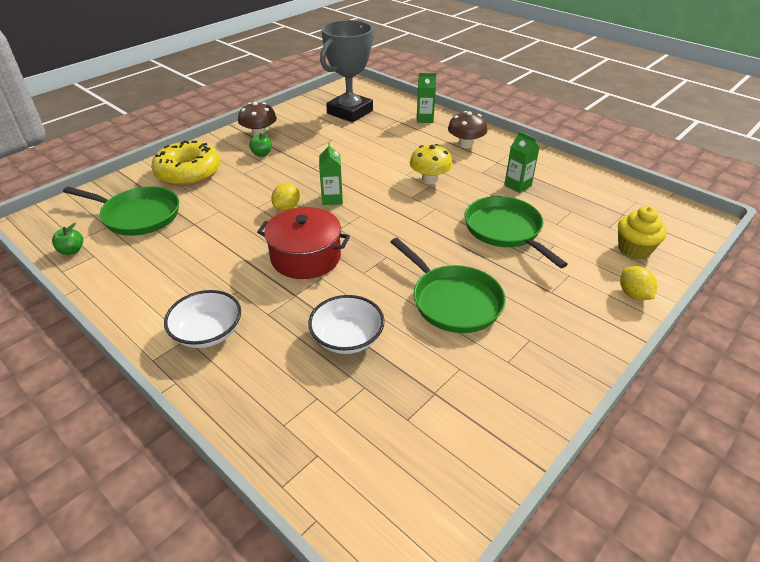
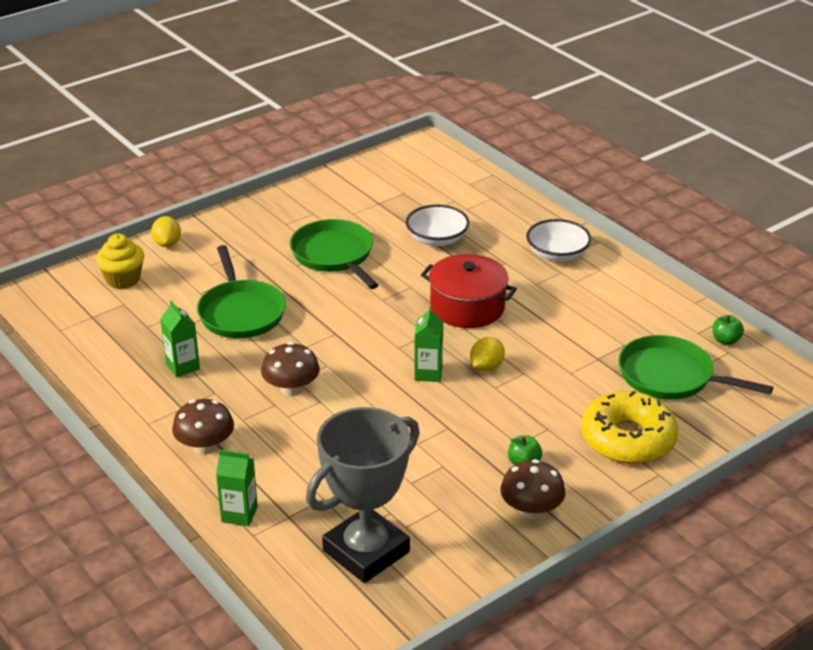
camera: 170 degrees left, 5 degrees down
(430, 179) = (291, 389): yellow mushroom -> brown mushroom

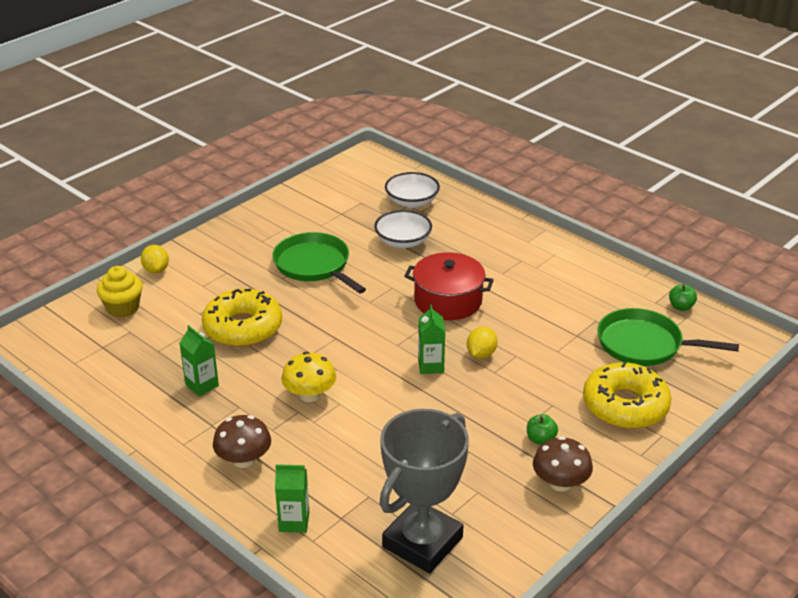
camera: 10 degrees left, 0 degrees up
(241, 312) = (243, 328): green pan -> yellow donut
(291, 389) = (309, 395): brown mushroom -> yellow mushroom
(557, 254) = (513, 245): white bowl -> white bowl (412, 202)

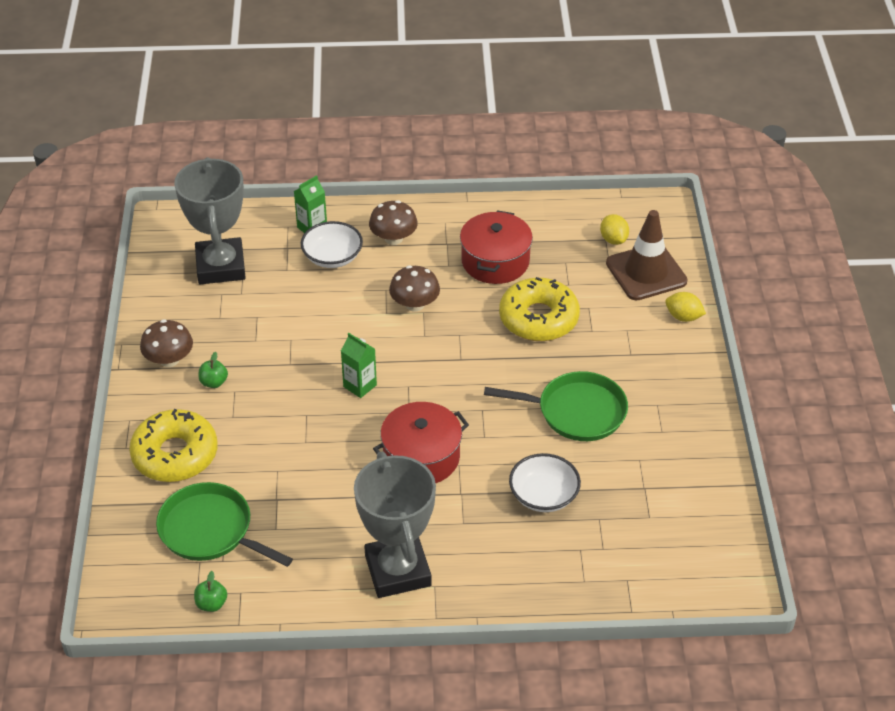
camera: 135 degrees right, 10 degrees up
(123, 308) = (646, 272): yellow cupcake -> brown traffic cone
(202, 385) = (495, 261): green carton -> red pot
(309, 395) = (414, 304): yellow mushroom -> brown mushroom
(412, 202) = (605, 555): white bowl -> white bowl (332, 257)
(481, 354) = (334, 423): yellow lemon -> yellow lemon (613, 239)
(541, 258) = (398, 570): none -> grey trophy
(644, 344) = (210, 530): green pan -> green pan turned 120 degrees counterclockwise

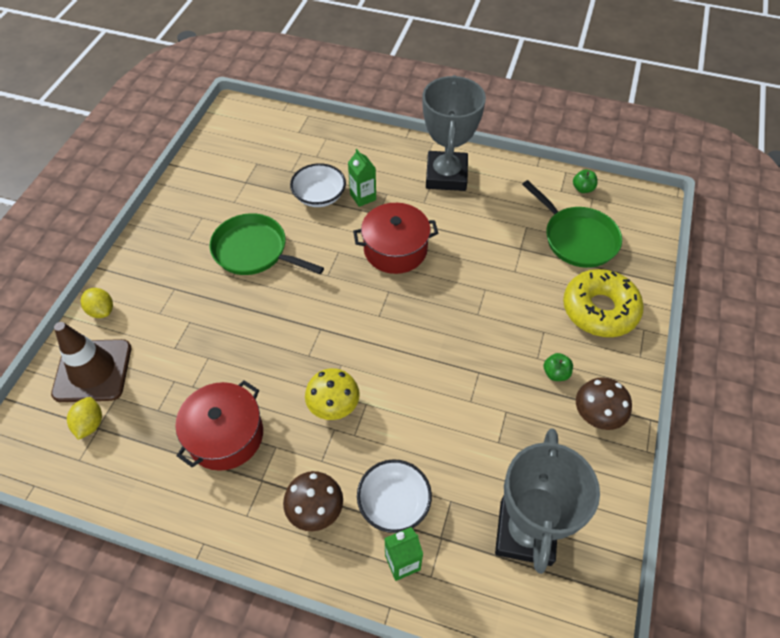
camera: 160 degrees left, 10 degrees up
(360, 386) = (421, 328): green carton -> green carton (363, 197)
(414, 304) = (333, 405): brown mushroom -> yellow mushroom
(538, 318) = (227, 350): yellow donut -> none

